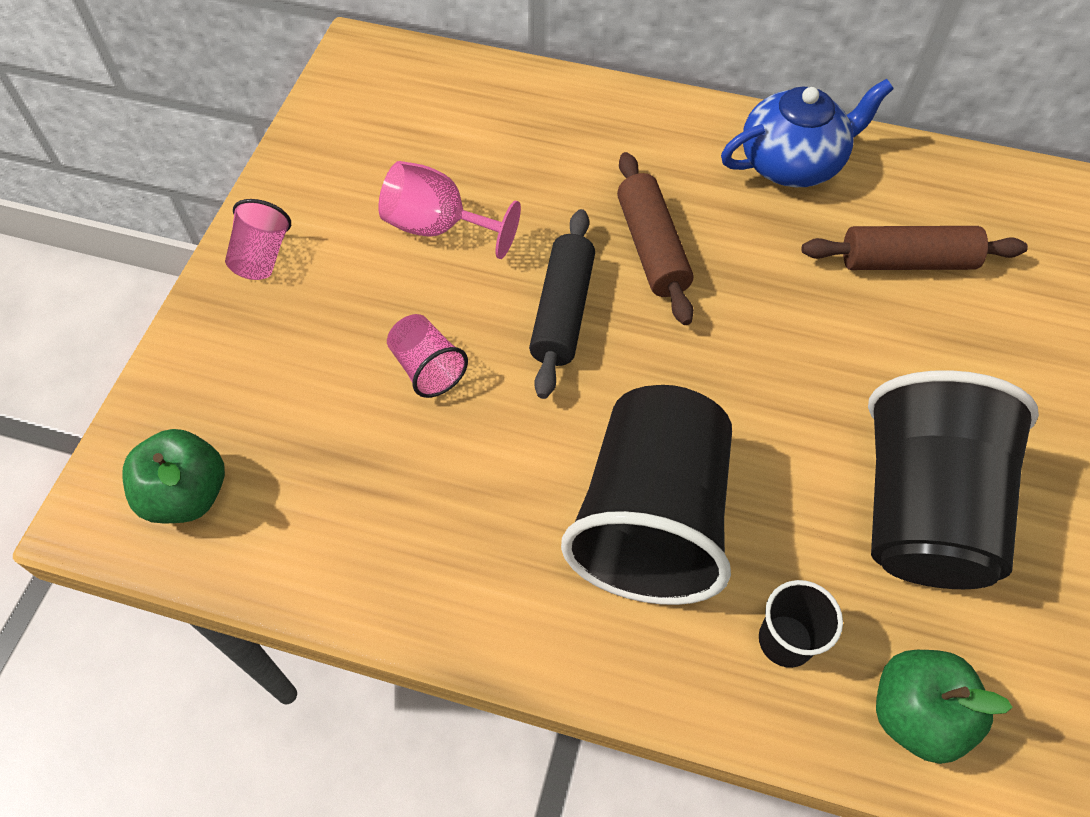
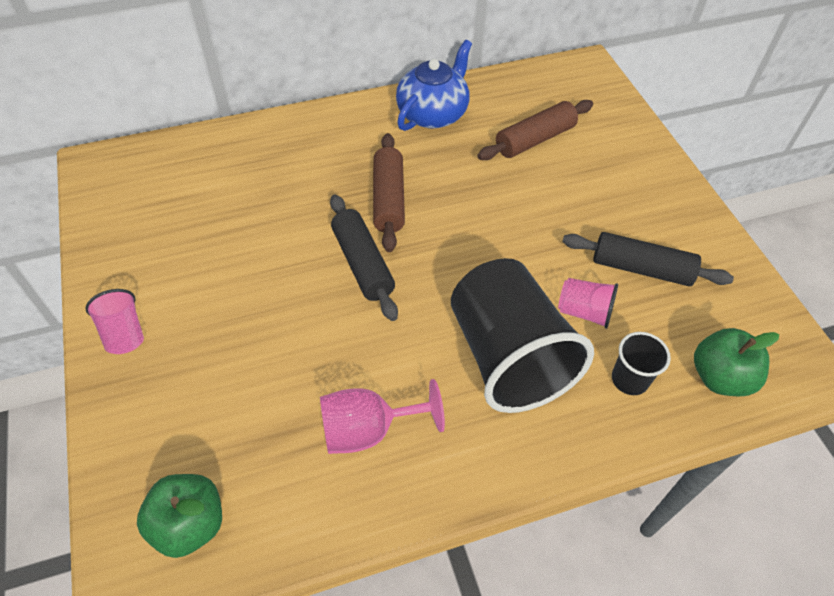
camera: 35 degrees left, 5 degrees down
(427, 368) = (301, 344): pink cup -> pink cup (584, 312)
(438, 227) = (240, 252): pink goblet -> pink goblet (368, 430)
(651, 248) = (388, 199): brown rolling pin -> brown rolling pin turned 45 degrees clockwise
(921, 510) = (641, 268): black cup -> black rolling pin

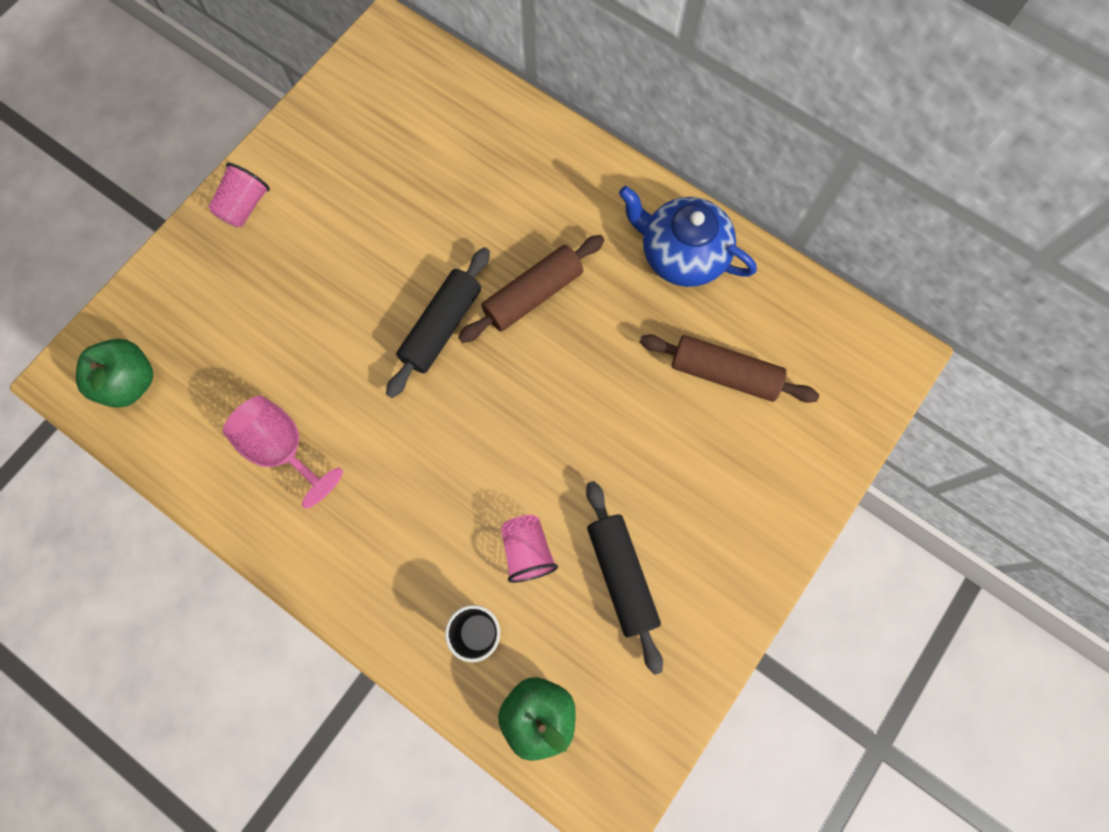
camera: 55 degrees right, 20 degrees up
(433, 113) = (681, 254): blue teapot -> blue teapot turned 150 degrees counterclockwise
(508, 357) = (429, 513): black cup -> none

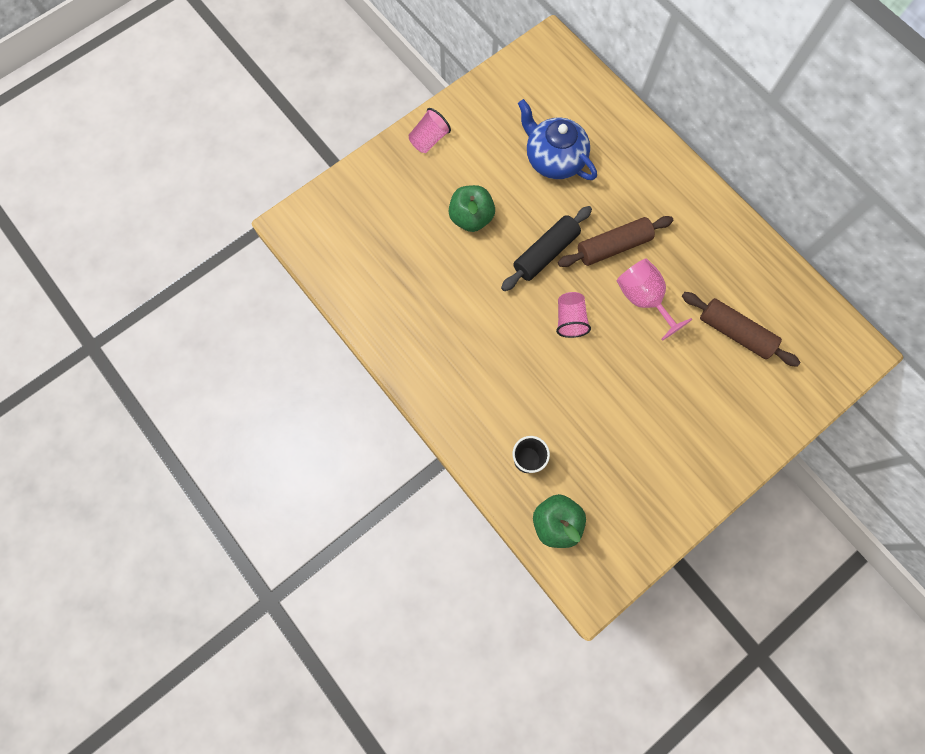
camera: 15 degrees right, 0 degrees up
(130, 382) = (331, 238): green apple -> green apple (471, 218)
(283, 449) = (422, 307): pink goblet -> pink goblet (643, 299)
(527, 551) = (571, 415): pink cup -> pink cup (570, 320)
(622, 575) = (632, 448): black rolling pin -> none
(681, 254) = (723, 244): blue teapot -> blue teapot (553, 159)

